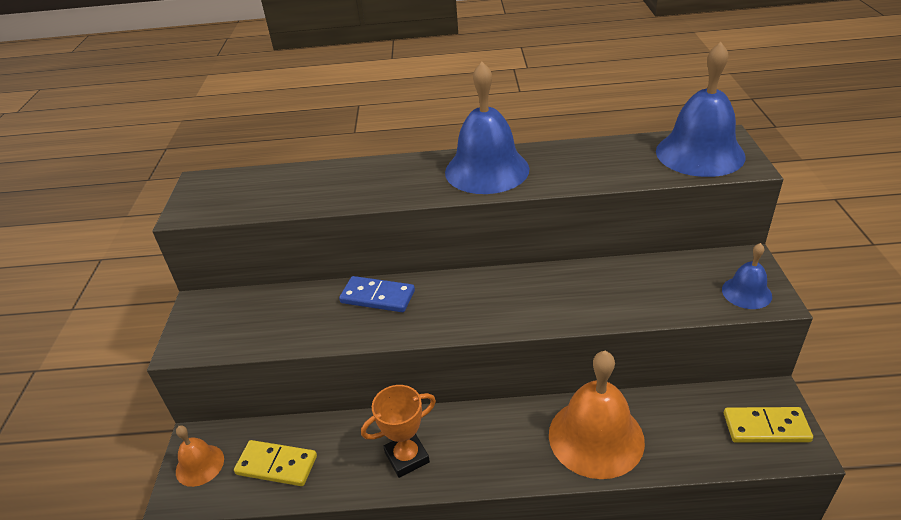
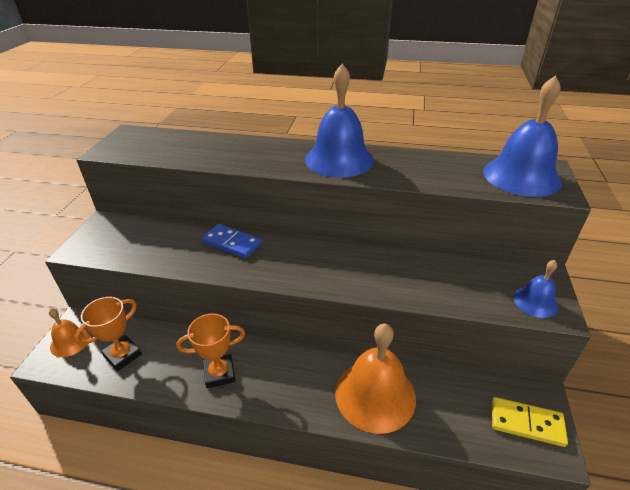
camera: 10 degrees right, 0 degrees up
(277, 465) = (122, 355): yellow domino -> orange trophy

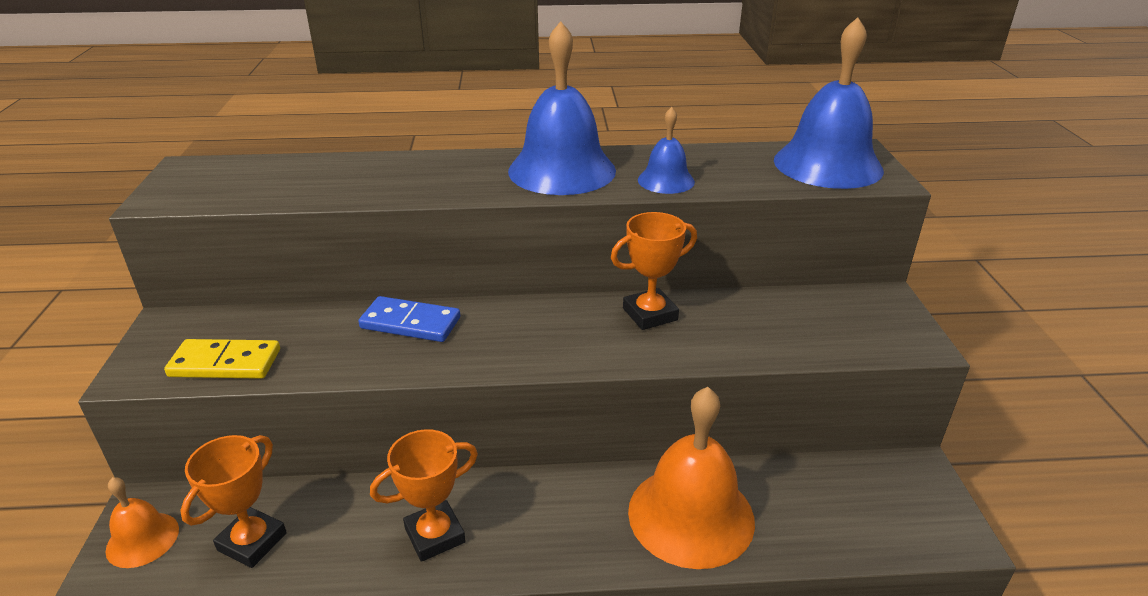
camera: 15 degrees left, 5 degrees down
(377, 260) = (650, 314): none -> orange trophy
(526, 423) = (911, 508): yellow domino -> yellow domino (225, 363)
(535, 302) = (886, 334): blue bell -> blue bell (666, 180)

